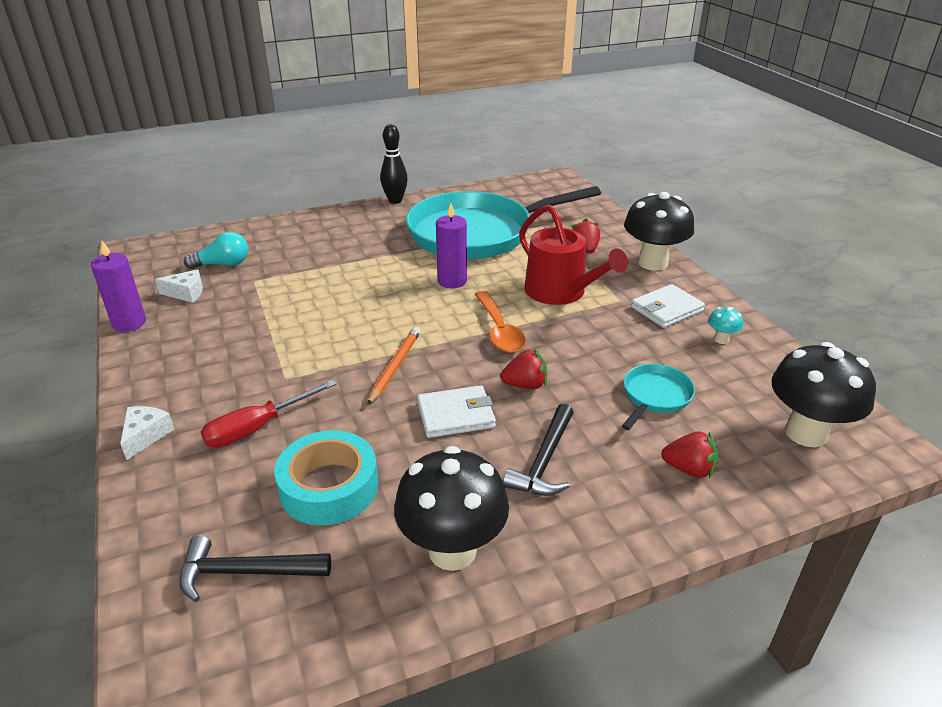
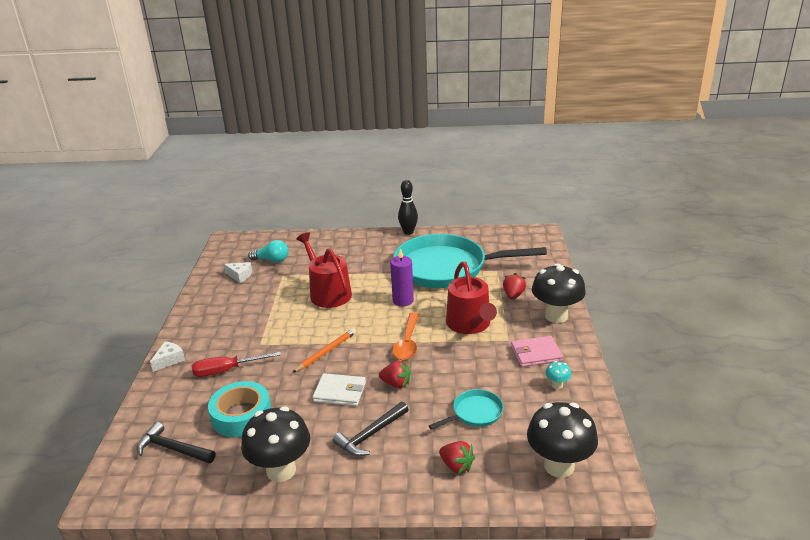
camera: 25 degrees right, 5 degrees down
(129, 323) = (199, 289): purple candle -> none
(340, 291) = (328, 293): none -> red watering can
(667, 309) = (536, 354): white wallet -> pink wallet

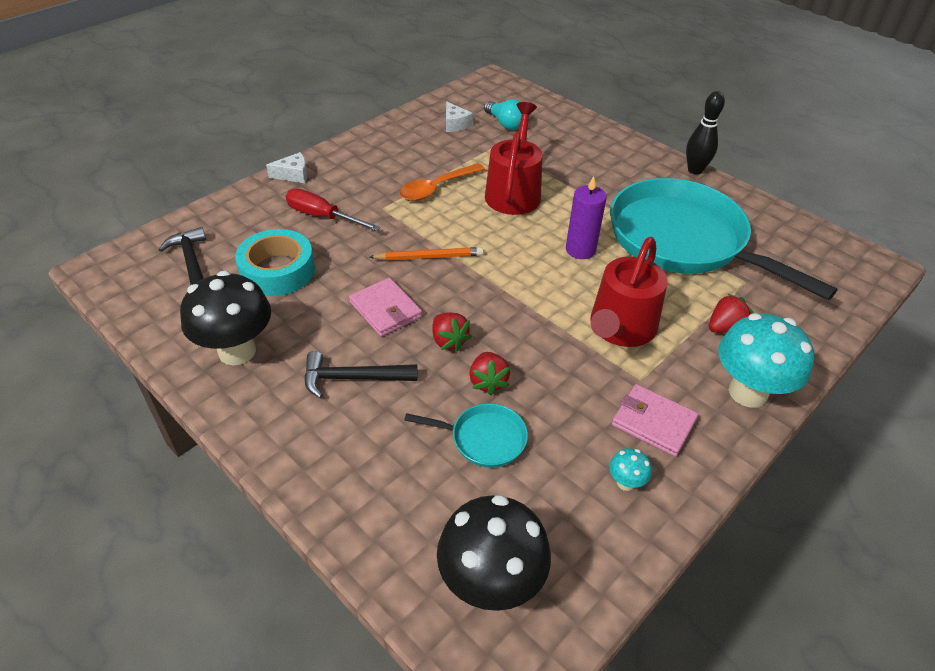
camera: 40 degrees right, 15 degrees up
(340, 392) = (385, 309): white wallet -> pink wallet
(407, 343) = (521, 302): orange spoon -> orange spoon (436, 188)
(456, 466) = (385, 483): red strawberry -> red strawberry (488, 382)
(556, 316) = (748, 392): black mushroom -> turquoise mushroom

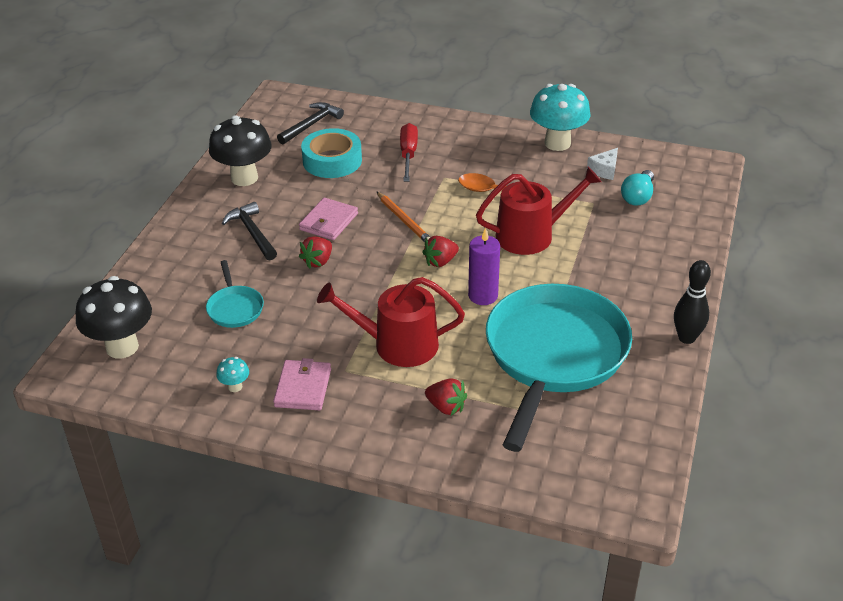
camera: 65 degrees right, 5 degrees down
(293, 175) = (446, 122): white cheese -> none
(488, 382) = (289, 293): red strawberry -> red strawberry (440, 261)
(748, 392) = (372, 436): turquoise mushroom -> turquoise mushroom (557, 143)

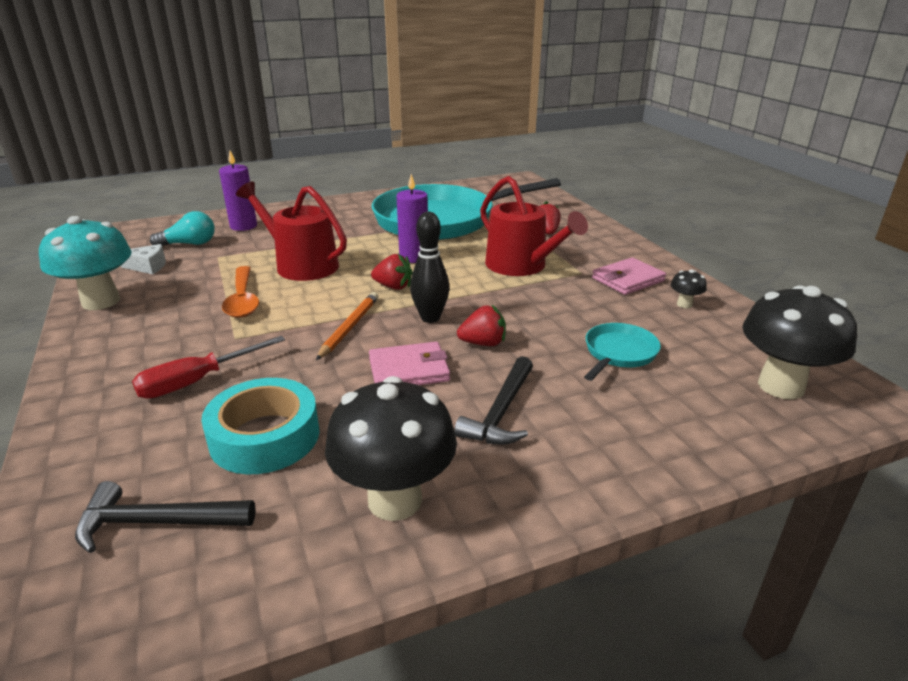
camera: 130 degrees left, 10 degrees down
(235, 387) = (684, 304): turquoise mushroom -> black mushroom
(658, 233) = (243, 226): none -> purple candle
(686, 338) = (364, 196): black bowling pin -> black bowling pin (430, 318)

